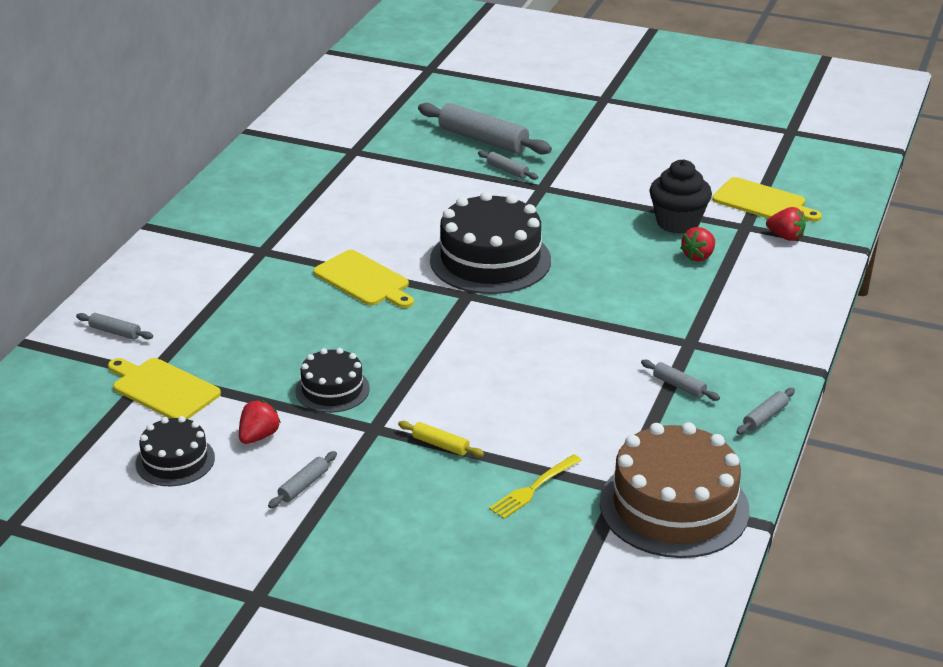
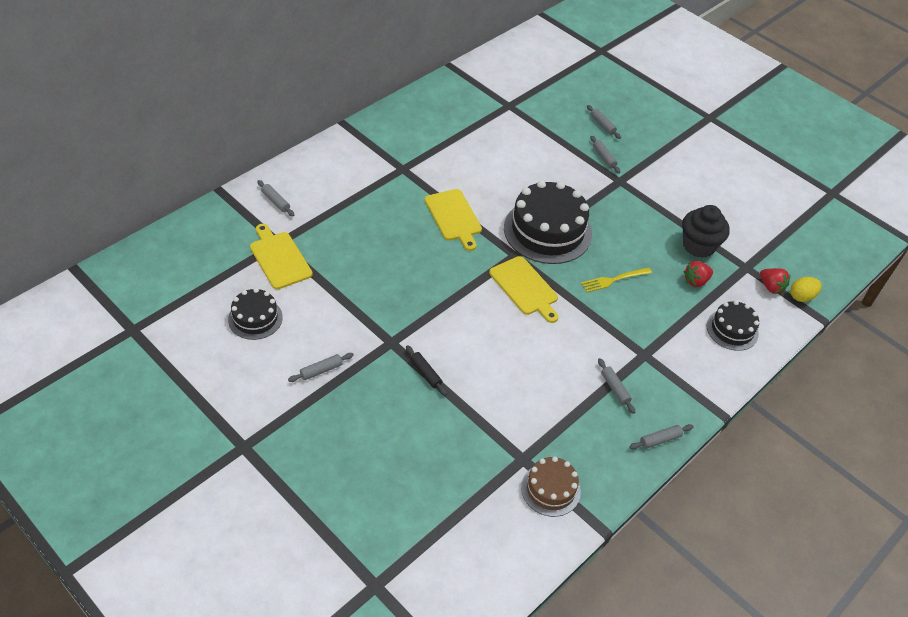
camera: 20 degrees right, 15 degrees up
(258, 436) = (316, 320): red strawberry -> none
(332, 389) = (382, 300): black cake -> black cake (732, 329)
(440, 445) = (425, 373): yellow rolling pin -> black rolling pin
(483, 140) = (602, 125): grey rolling pin -> grey rolling pin, size x0.47
(533, 489) = (465, 434): yellow fork -> yellow fork (613, 280)
(674, 506) = (550, 489): brown cake -> brown cake, size x0.55
(762, 202) = (772, 250): yellow cutting board -> yellow cutting board (525, 288)
(825, 235) = (801, 297): none -> yellow egg

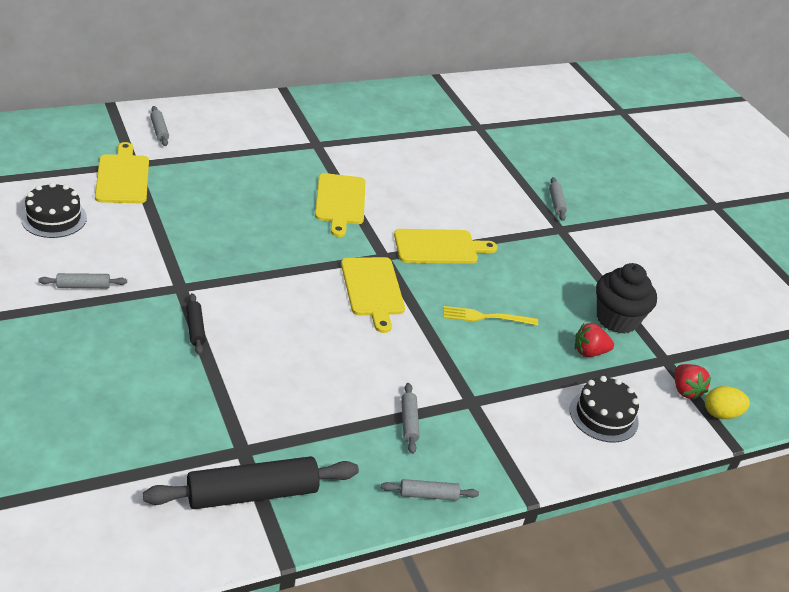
camera: 20 degrees right, 10 degrees down
(547, 231) = (439, 247): black cake -> yellow cutting board
(550, 489) = (252, 494): brown cake -> black rolling pin
(602, 125) = (575, 174): grey rolling pin -> none

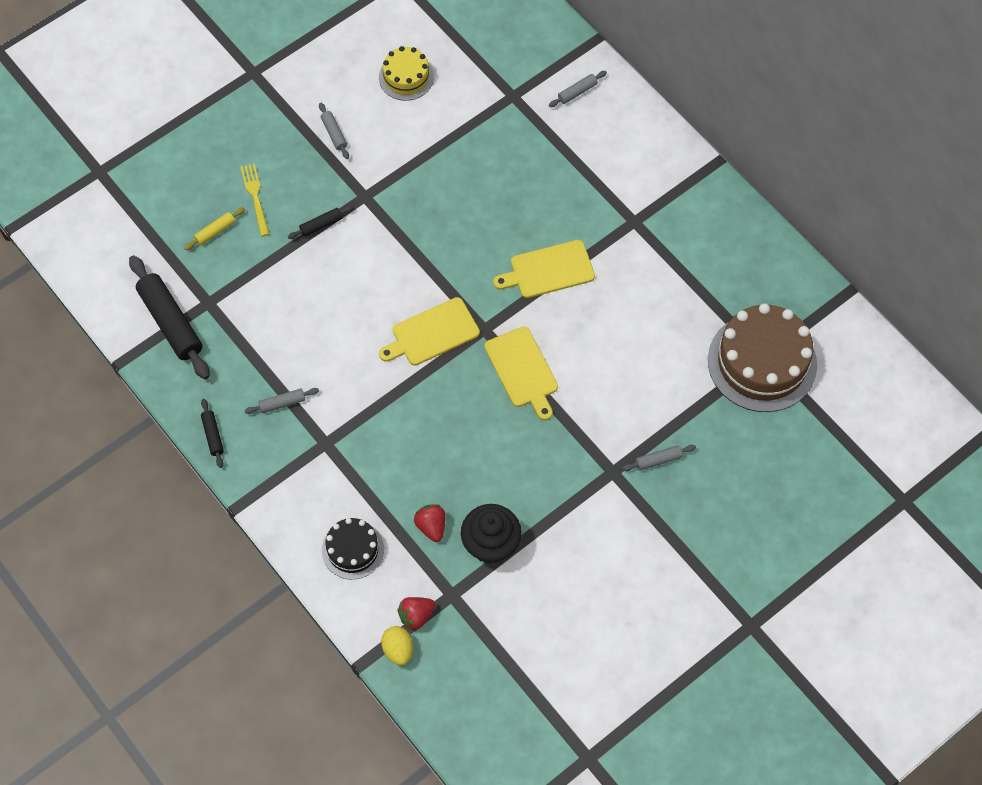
camera: 80 degrees right, 25 degrees up
(54, 218) = (406, 77): black cake -> yellow cake
(122, 177) = (489, 96): yellow cutting board -> none
(146, 417) = (215, 231): none -> yellow rolling pin
(428, 495) = (213, 435): grey rolling pin -> black rolling pin
(483, 129) = (762, 362): none -> brown cake
(485, 317) = (438, 431): yellow fork -> yellow fork (255, 196)

